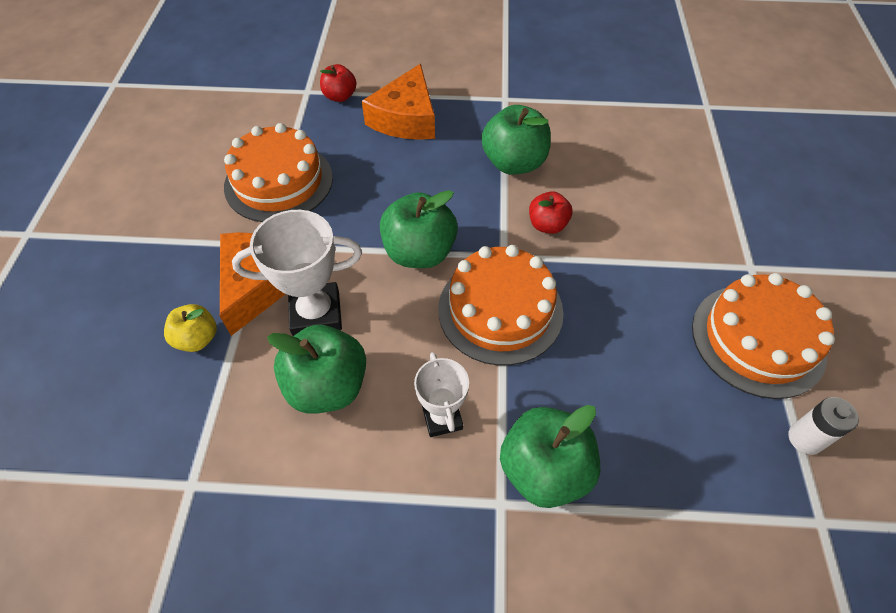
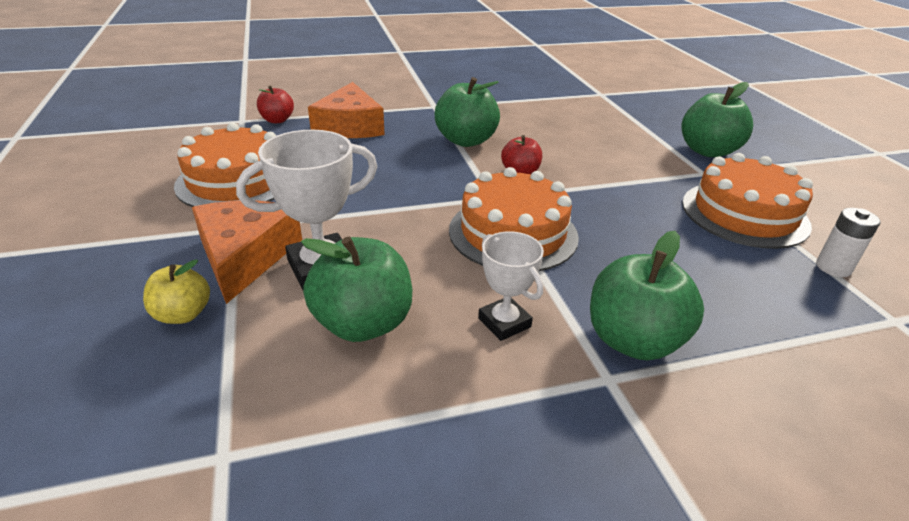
camera: 20 degrees left, 20 degrees down
(419, 252) = (410, 207): green apple -> green apple (708, 151)

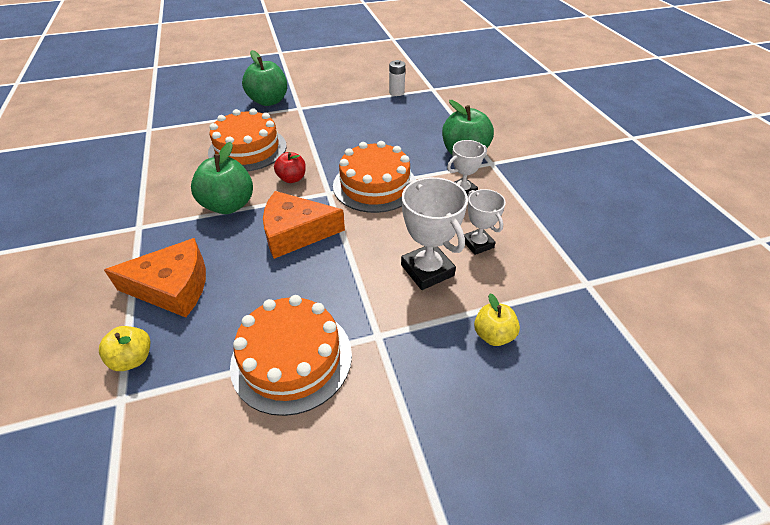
camera: 90 degrees left, 10 degrees up
(245, 256) = (419, 317): orange cheese -> orange cheese (296, 232)
(277, 120) = (133, 359): red apple -> yellow apple
(363, 323) = (477, 244): green apple -> white trophy
(744, 214) = (348, 104): orange cake -> orange cake (247, 149)

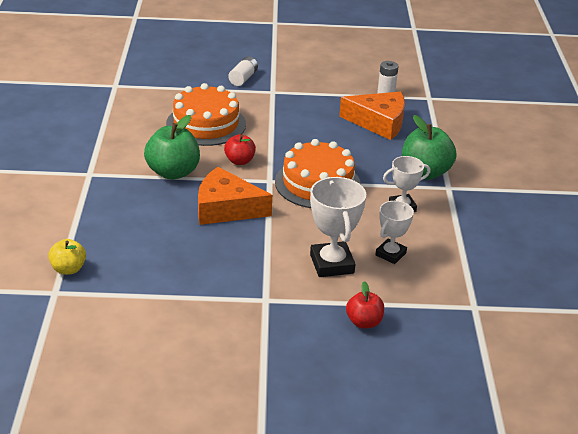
camera: 15 degrees right, 10 degrees down
(173, 287) = (109, 227): orange cheese -> orange cheese (379, 122)
(269, 101) = (243, 78): green apple -> white battery
(291, 358) = (190, 298): orange cake -> none
(477, 244) = (390, 254): white trophy -> white trophy turned 45 degrees clockwise
(493, 335) = (364, 322): yellow apple -> red apple

